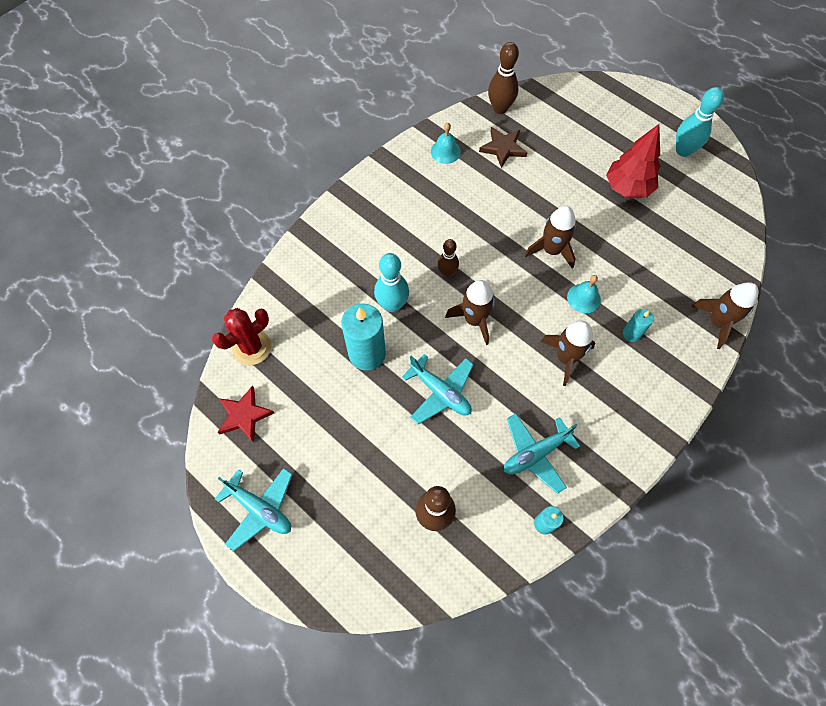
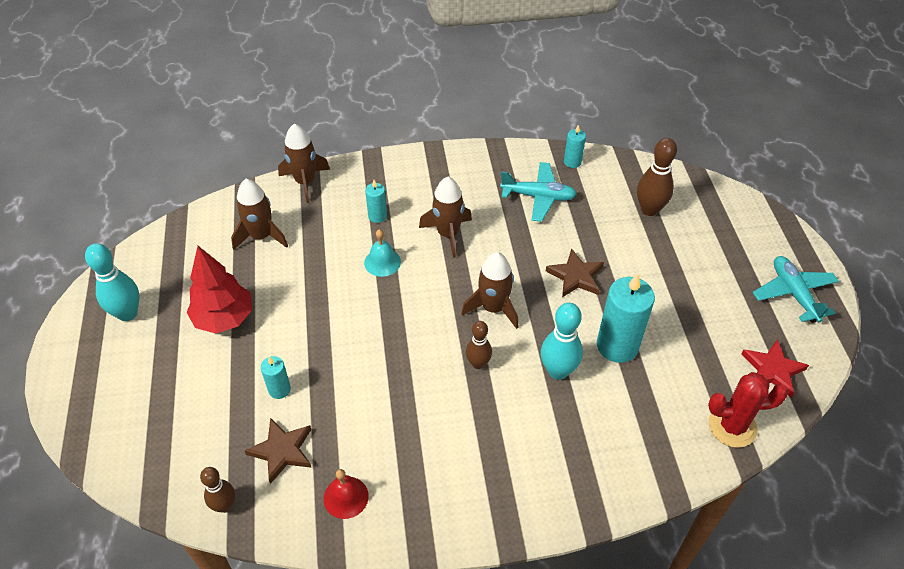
camera: 140 degrees left, 15 degrees down
(440, 392) = (575, 276): turquoise plane -> brown star
(445, 151) = (346, 497): turquoise bell -> red bell
(500, 108) = (225, 505): brown bowling pin -> brown bowling pin, size x0.65
(543, 174) = (279, 389): none -> turquoise candle
(551, 250) = (361, 315): brown rocket -> brown rocket (261, 236)

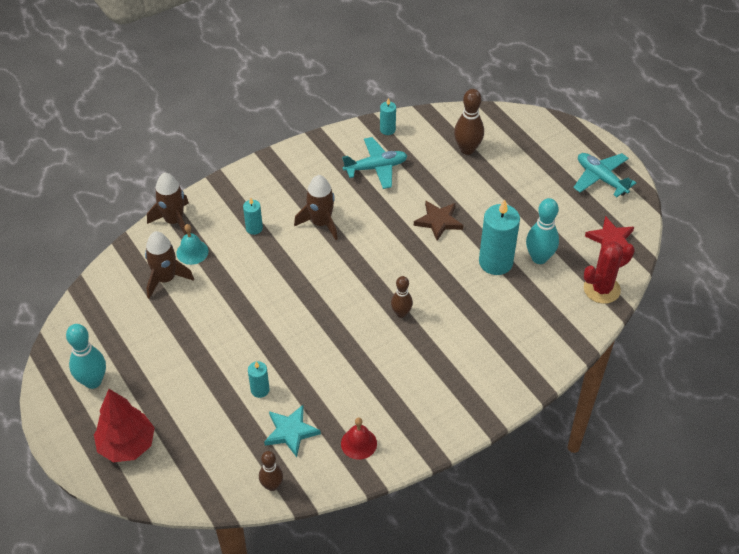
camera: 25 degrees left, 0 degrees up
(224, 318) = (179, 355): red tree -> red tree (127, 445)
(282, 451) = (291, 432): brown star -> turquoise star
(382, 262) = (281, 264): turquoise bell -> turquoise bell (192, 252)
(493, 308) = (389, 268): brown rocket -> none
(558, 371) = (462, 296): turquoise bowling pin -> turquoise bowling pin (539, 258)

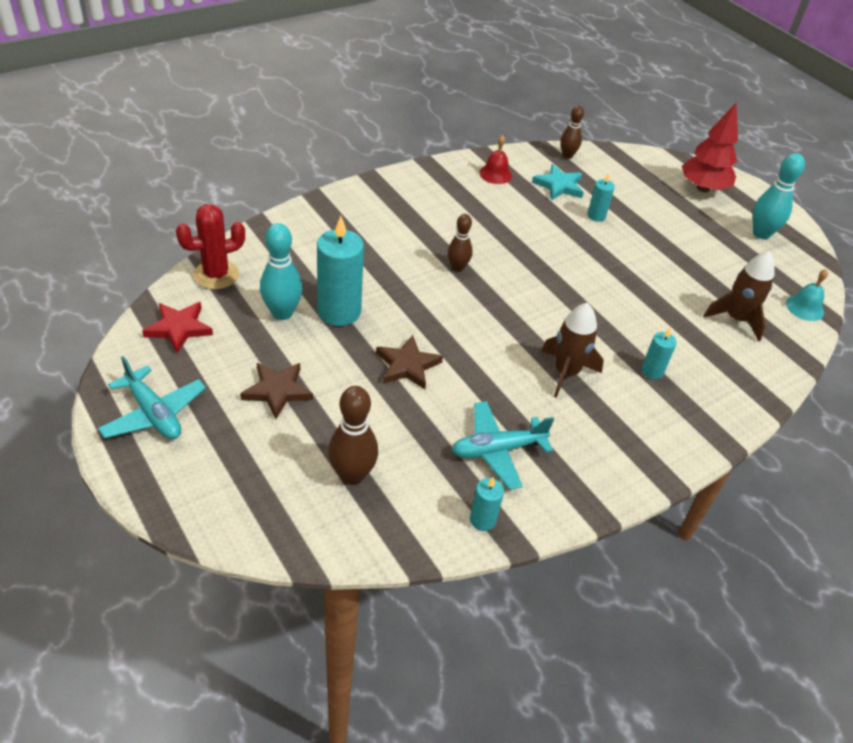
camera: 175 degrees right, 5 degrees down
(174, 221) = (760, 387): brown rocket -> none
(192, 252) = (719, 347): turquoise bell -> turquoise bell (804, 307)
(526, 197) = (277, 391): none -> brown star

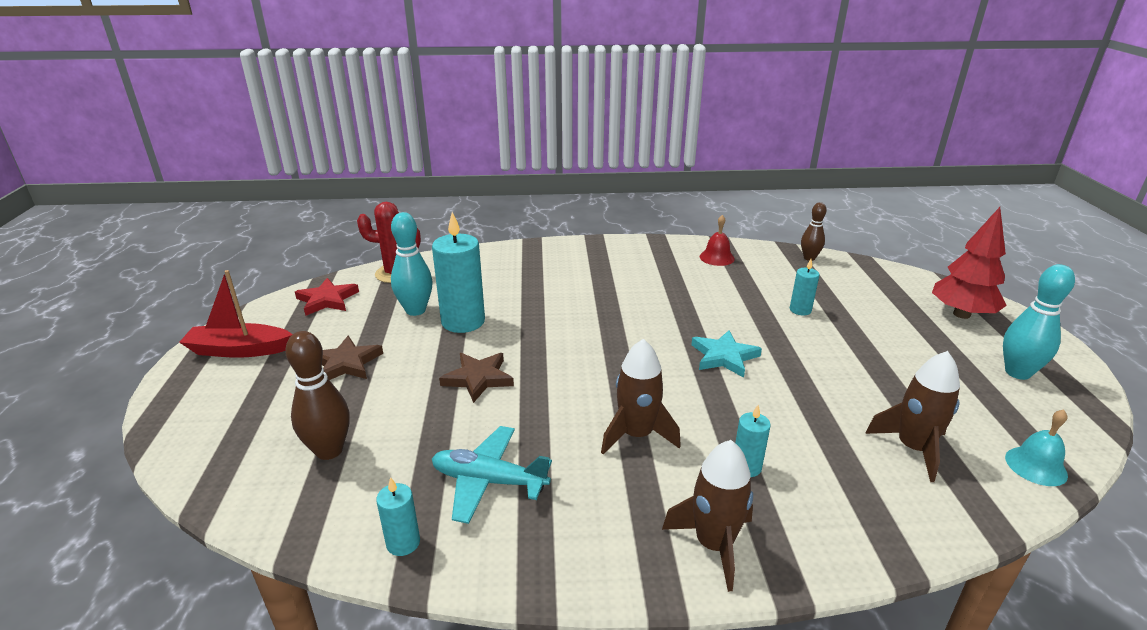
camera: 35 degrees right, 15 degrees down
(153, 414) = (239, 350): turquoise plane -> red boat
(457, 268) = (607, 317): brown bowling pin -> none
(559, 186) = (778, 278): turquoise star -> turquoise star (724, 356)
(671, 436) = (713, 545): none -> brown rocket

